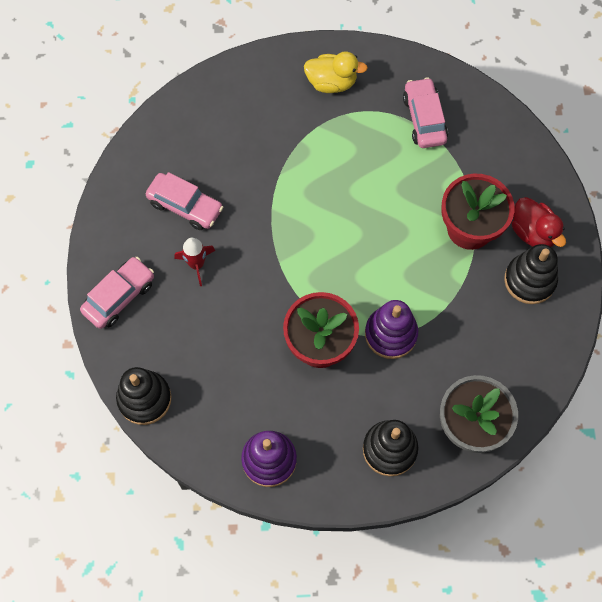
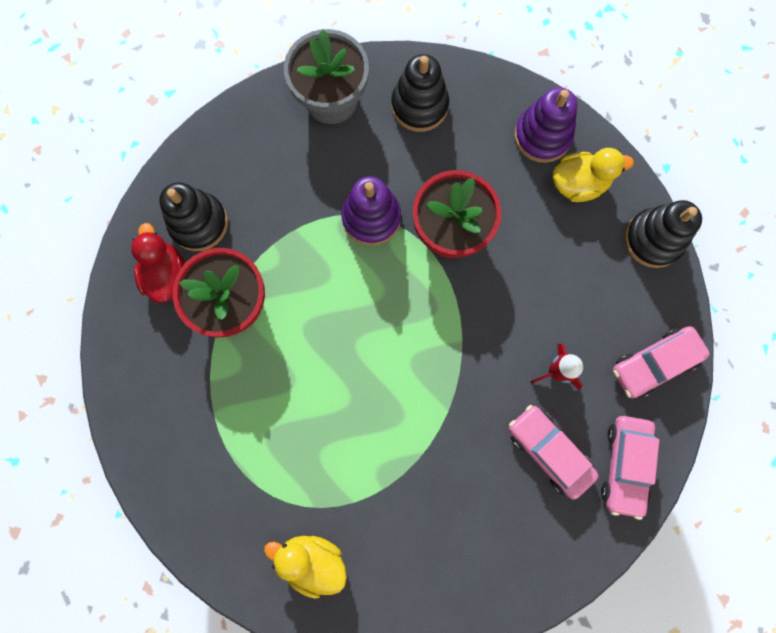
camera: 160 degrees left, 10 degrees up
(223, 426) = (578, 184): none -> yellow duck
(424, 119) = (221, 464): pink car -> pink car (624, 465)

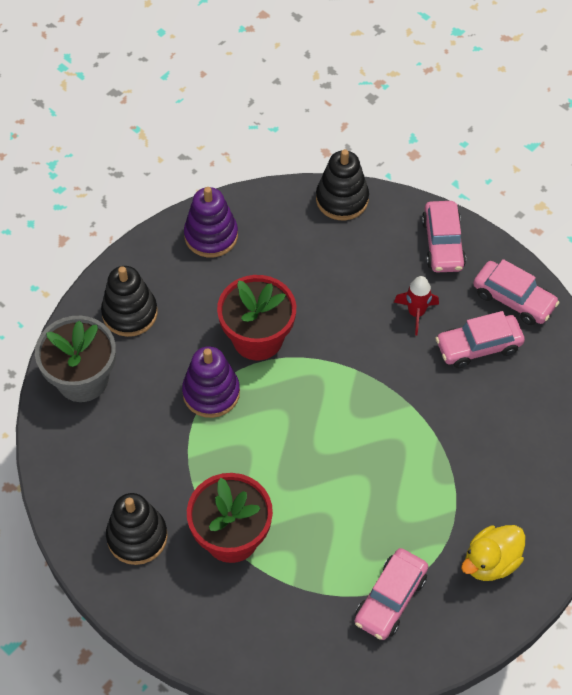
camera: 65 degrees left, 20 degrees down
(167, 275) = (172, 584): red duck -> none
(234, 478) = (390, 599): none -> pink car
(578, 184) = (267, 228): yellow duck -> none

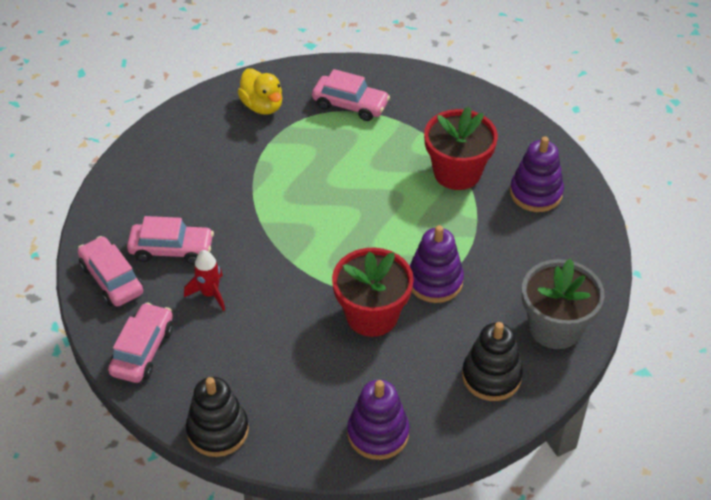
camera: 160 degrees left, 10 degrees down
(137, 537) = (536, 193): black stacking toy -> purple stacking toy
(390, 599) = (350, 105): pink car -> pink car turned 60 degrees clockwise
(490, 562) = (262, 106): yellow duck -> yellow duck turned 75 degrees clockwise

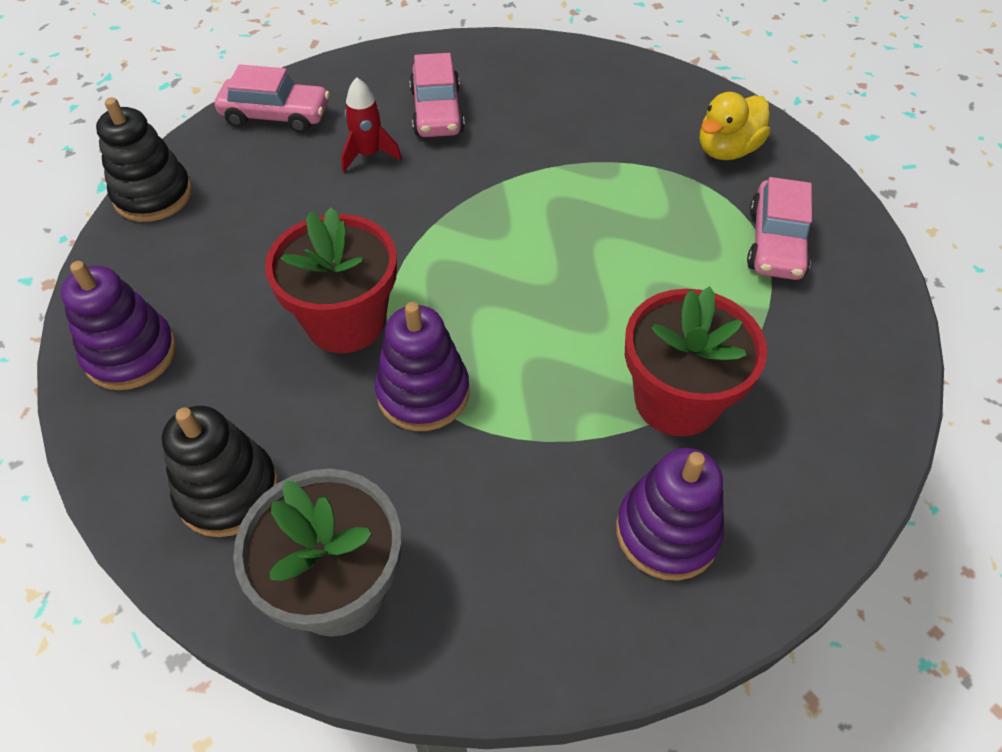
camera: 80 degrees right, 5 degrees up
(111, 279) = (382, 74): pink car -> none

